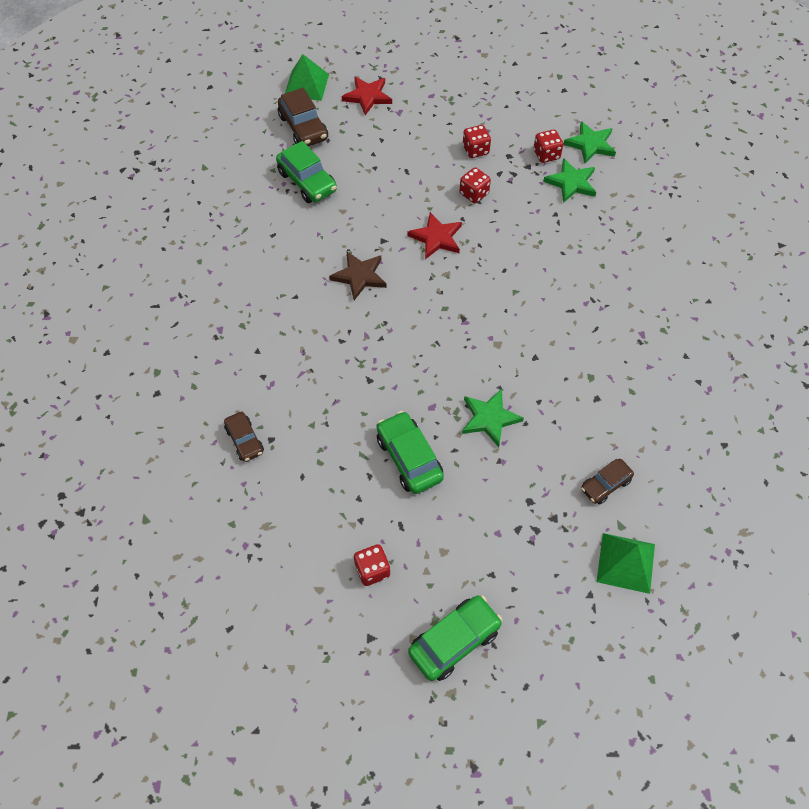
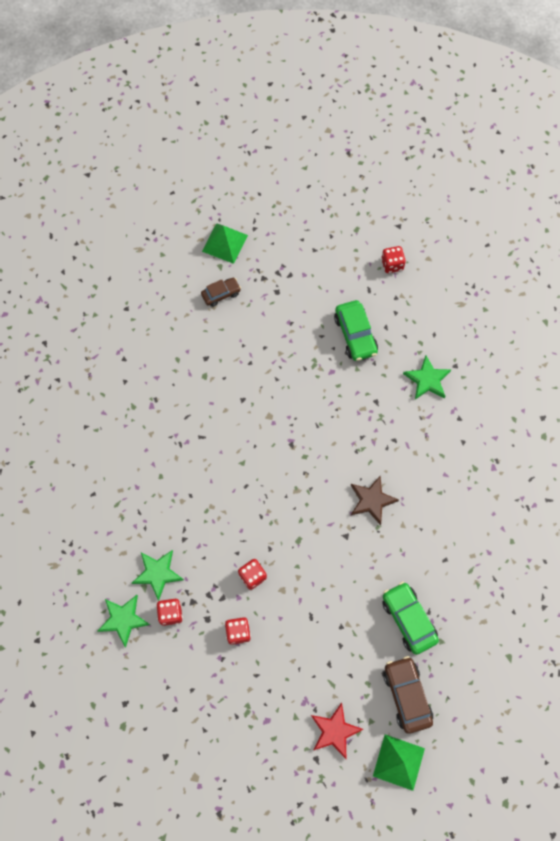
camera: 170 degrees left, 10 degrees up
(245, 440) = (474, 368): brown car -> none
(436, 238) = (297, 530): red star -> none
(454, 641) = (346, 216): green car -> none
(489, 418) = (290, 355): green star -> green star (427, 380)

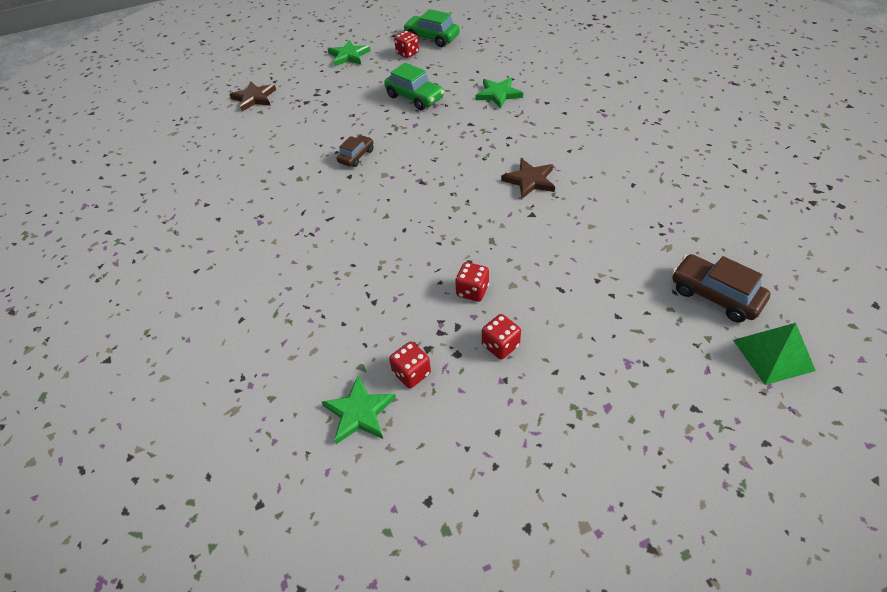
camera: 30 degrees left, 20 degrees down
(157, 573) = (367, 346): green star -> green star (349, 56)
(221, 294) = (274, 125): brown car -> brown car (356, 156)
(225, 243) = (254, 98): green pyramid -> brown star
(334, 731) = (684, 369): red star -> none
(408, 619) = (650, 239): green car -> green car (432, 38)

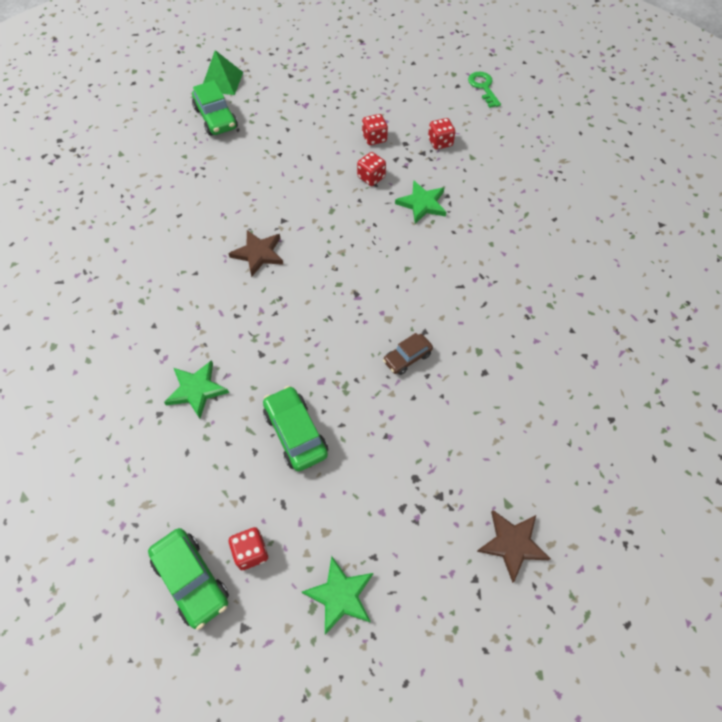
camera: 160 degrees left, 10 degrees up
(359, 412) = (481, 133): green star -> green star (422, 204)
(383, 516) = (483, 87): none -> green key
(715, 295) = (216, 118): brown car -> green car

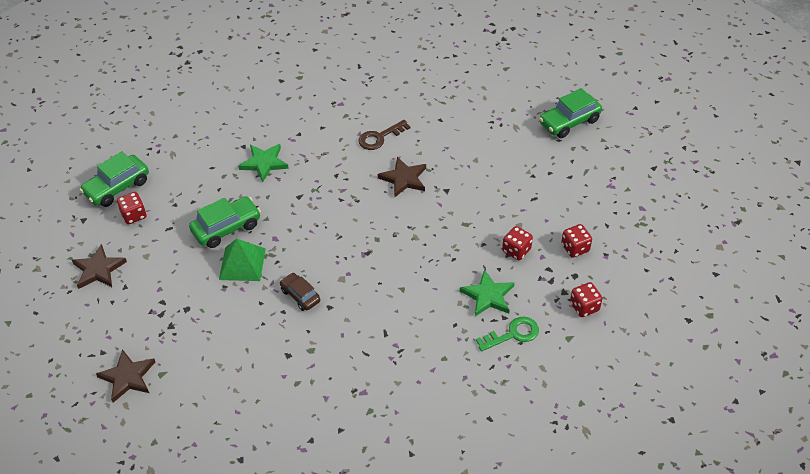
camera: 85 degrees right, 10 degrees down
(189, 270) = (380, 137): none -> brown key
(222, 81) = (625, 117): green pyramid -> green pyramid (242, 264)
(340, 595) = (98, 269): green star -> brown star
(483, 87) = (694, 346): green key -> green key (513, 334)

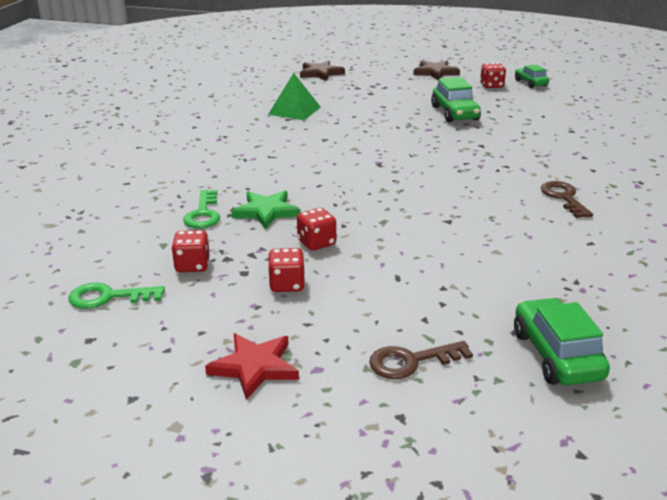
camera: 110 degrees right, 20 degrees down
(117, 187) = (530, 83): green car -> green car, size x0.63
(242, 264) = (405, 114): green pyramid -> green pyramid (294, 110)
(264, 163) = (540, 136): green star -> none
(300, 295) = (348, 130): brown car -> none
(404, 179) = (481, 199): brown star -> none
(611, 173) = (411, 362): none -> brown key
(646, 334) = (108, 297): none -> green key
(658, 233) = (254, 367): none -> red star

